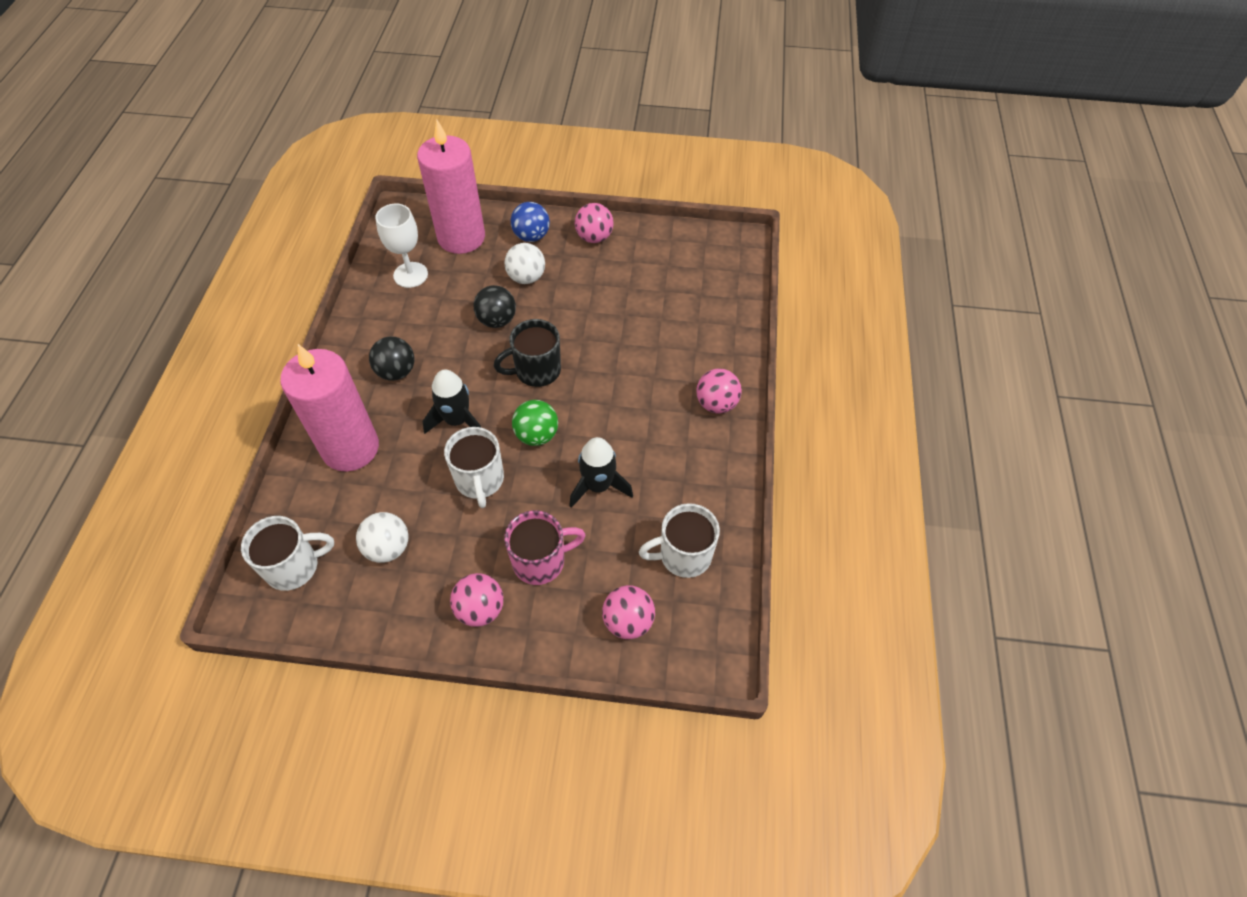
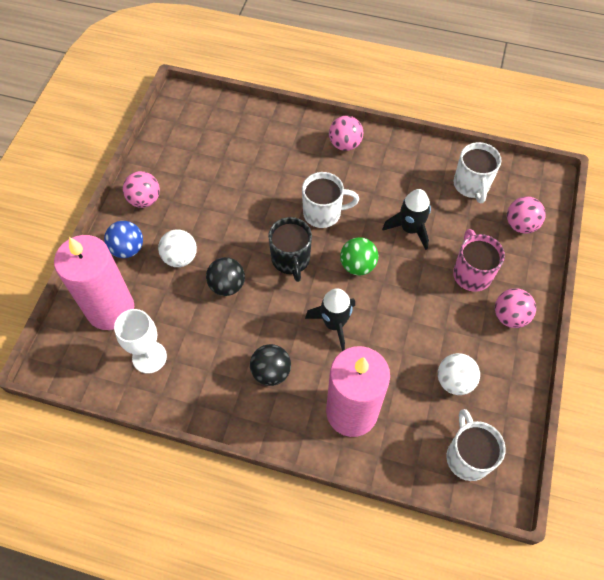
camera: 80 degrees left, 5 degrees up
(480, 480) = (396, 310): white mug -> white mug (323, 213)

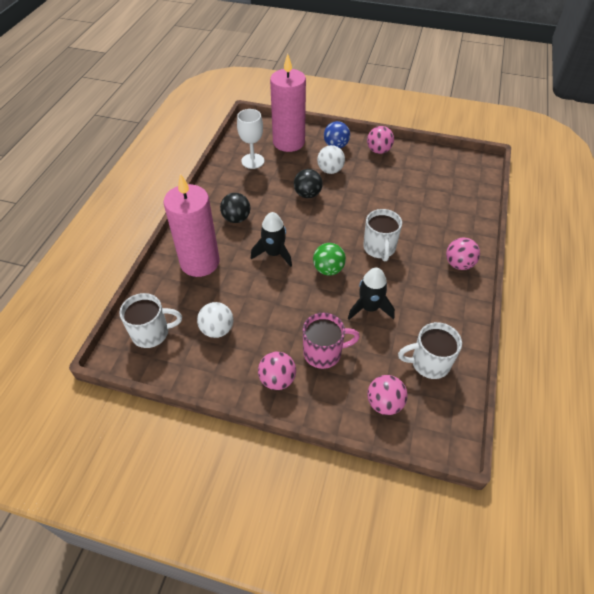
camera: 90 degrees right, 10 degrees down
(291, 260) = (331, 228): black mug -> none

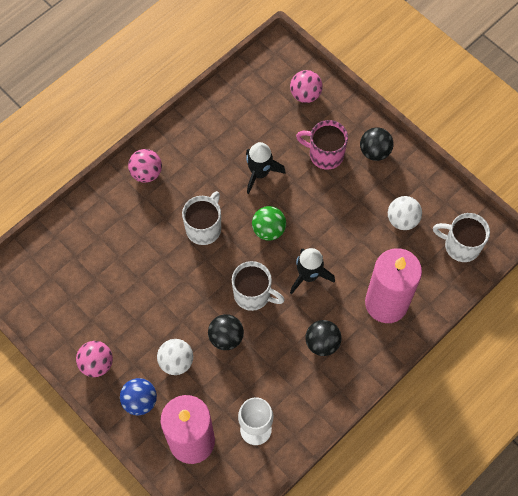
camera: 150 degrees left, 15 degrees up
(277, 379) = (375, 151): pink ball -> black ball
(429, 363) = (249, 105): white mug -> white mug (253, 294)

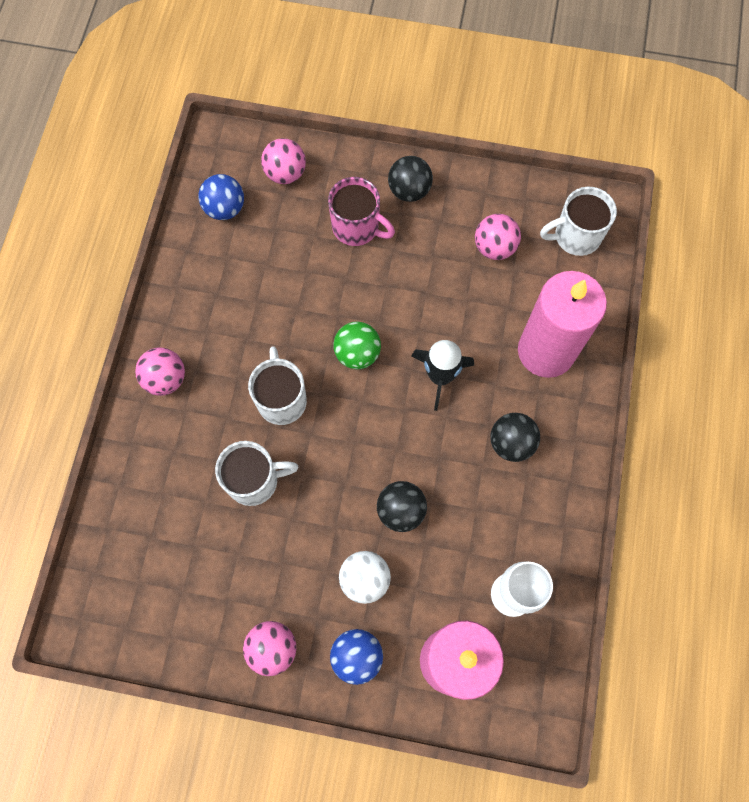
camera: 35 degrees left, 5 degrees up
(253, 94) = (225, 208): none -> blue ball
(253, 294) = (395, 440): white mug -> white mug (254, 480)
(260, 173) = (299, 295): black rocket -> none
(325, 154) = (357, 227): pink mug -> pink mug turned 135 degrees counterclockwise
(402, 220) = (494, 247): white ball -> pink ball

